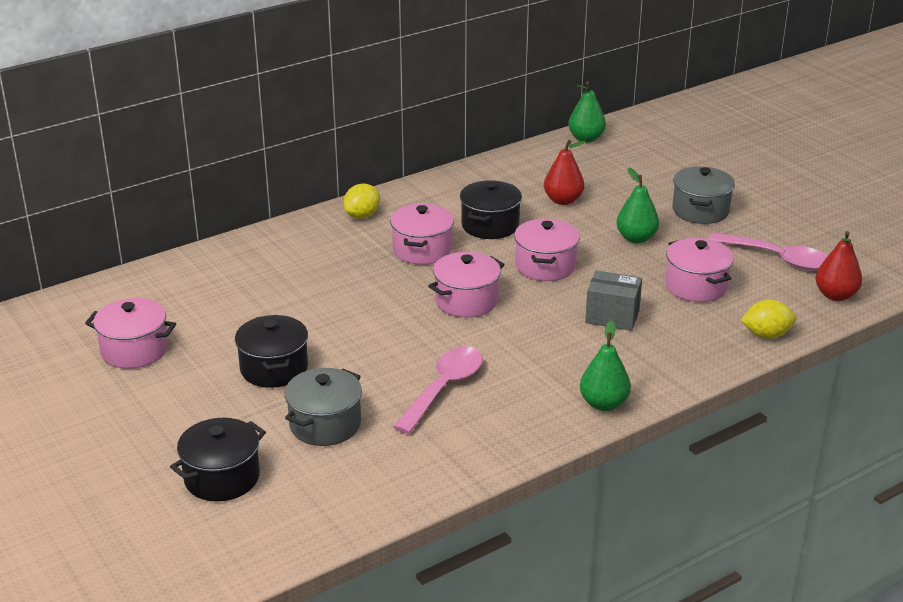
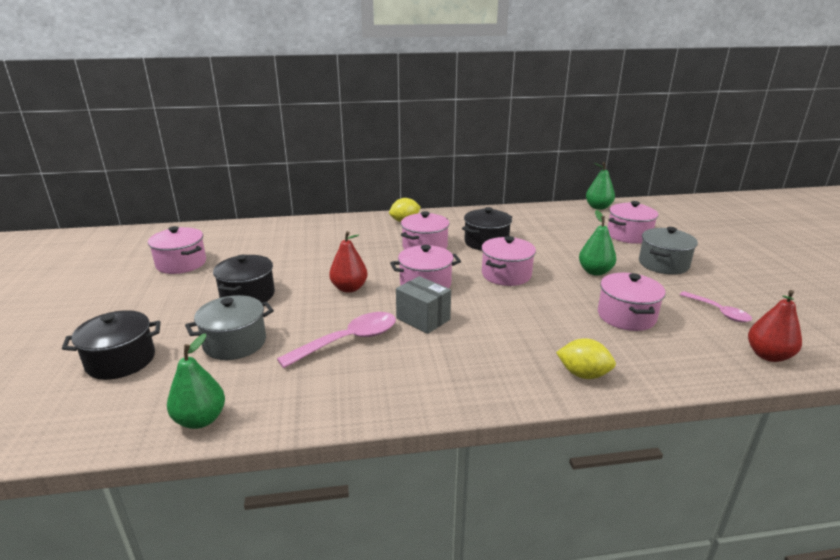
camera: 25 degrees right, 5 degrees down
(563, 200) = (553, 238): red pear -> red pear (349, 288)
(604, 404) = (471, 392): green pear -> green pear (200, 420)
(612, 316) = (533, 322): grey box -> grey box (423, 319)
(644, 177) = (629, 235): none -> pink pot
(766, 335) = (675, 373): yellow lemon -> yellow lemon (583, 374)
(777, 258) = (719, 312): pink spoon -> pink spoon, size x0.62

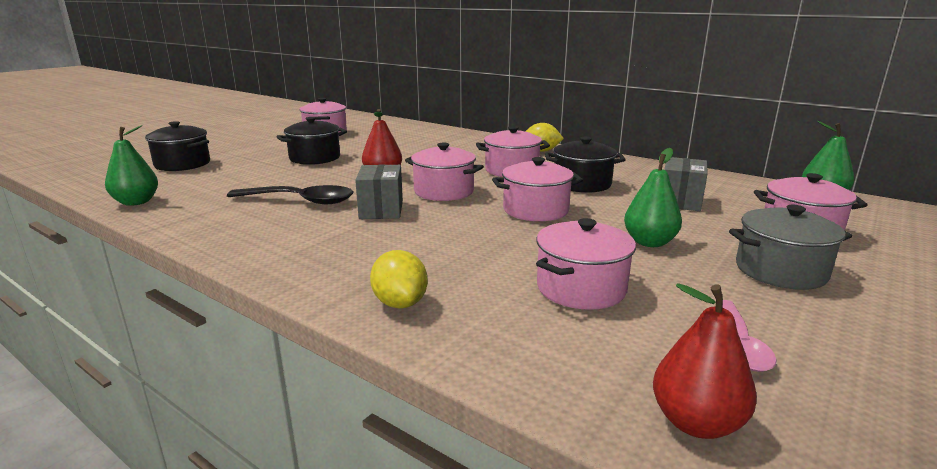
camera: 45 degrees right, 5 degrees down
(235, 343) = (244, 177): grey pot -> none
(349, 340) = (301, 201): pink spoon -> black spoon
(554, 236) = (680, 201): none -> grey box

